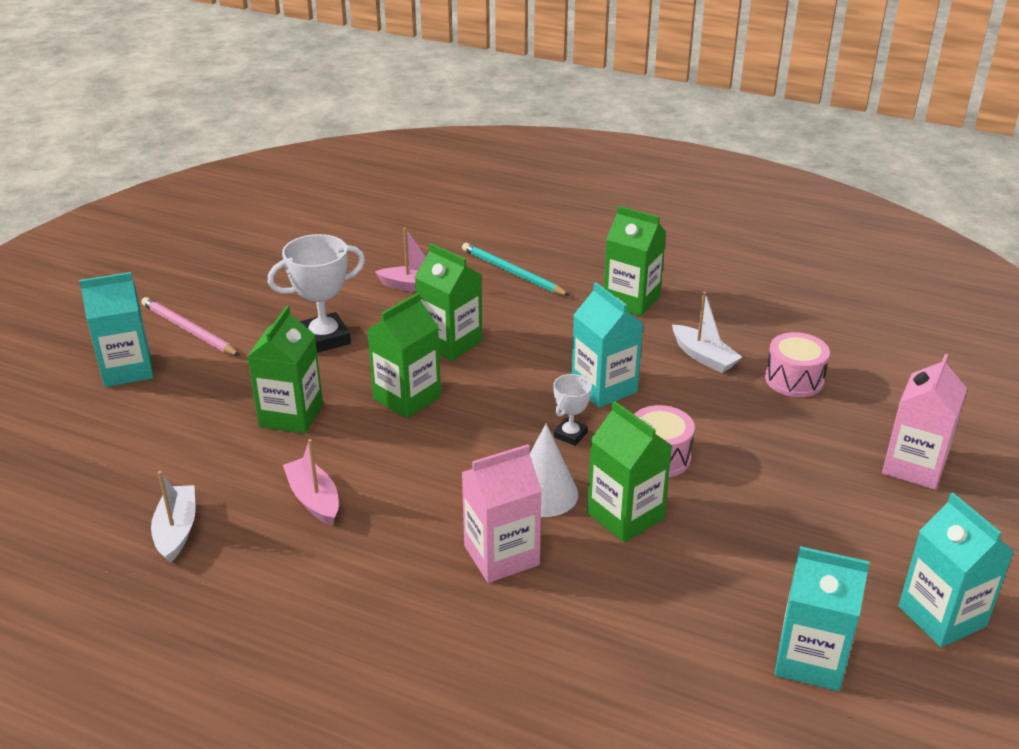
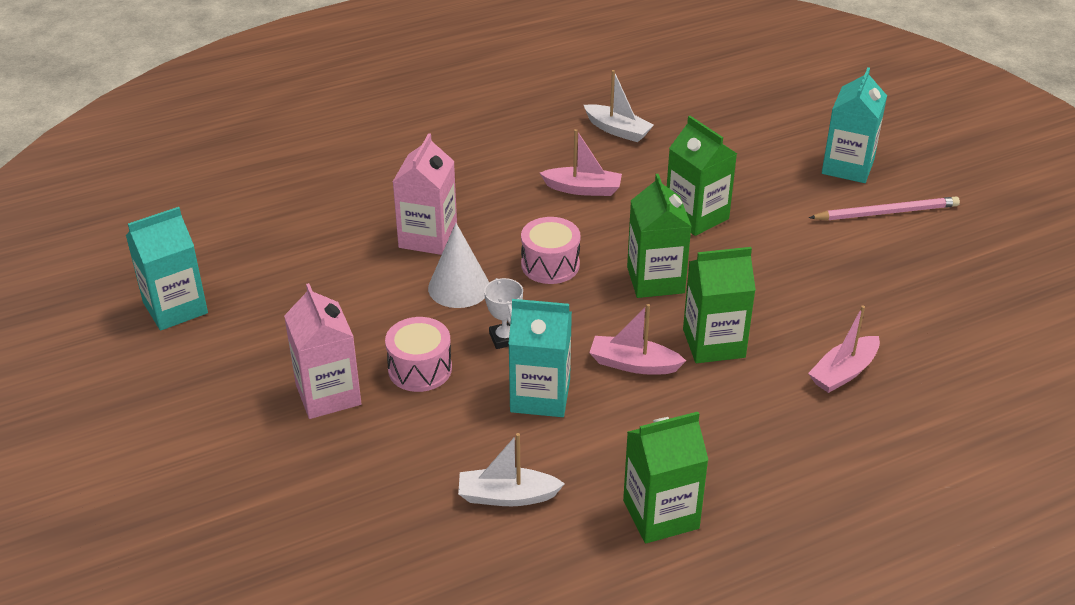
camera: 130 degrees right, 5 degrees up
(324, 338) = (797, 276): white trophy -> none
(512, 272) = (809, 457): turquoise pencil -> none
(517, 365) = (633, 364): none -> pink boat
(625, 516) = (387, 311): green carton -> none
(794, 379) = (400, 534): pink drum -> pink drum (550, 265)
(914, 466) = (211, 512): pink carton -> pink carton (328, 394)
(941, 616) = (105, 392): turquoise carton -> none

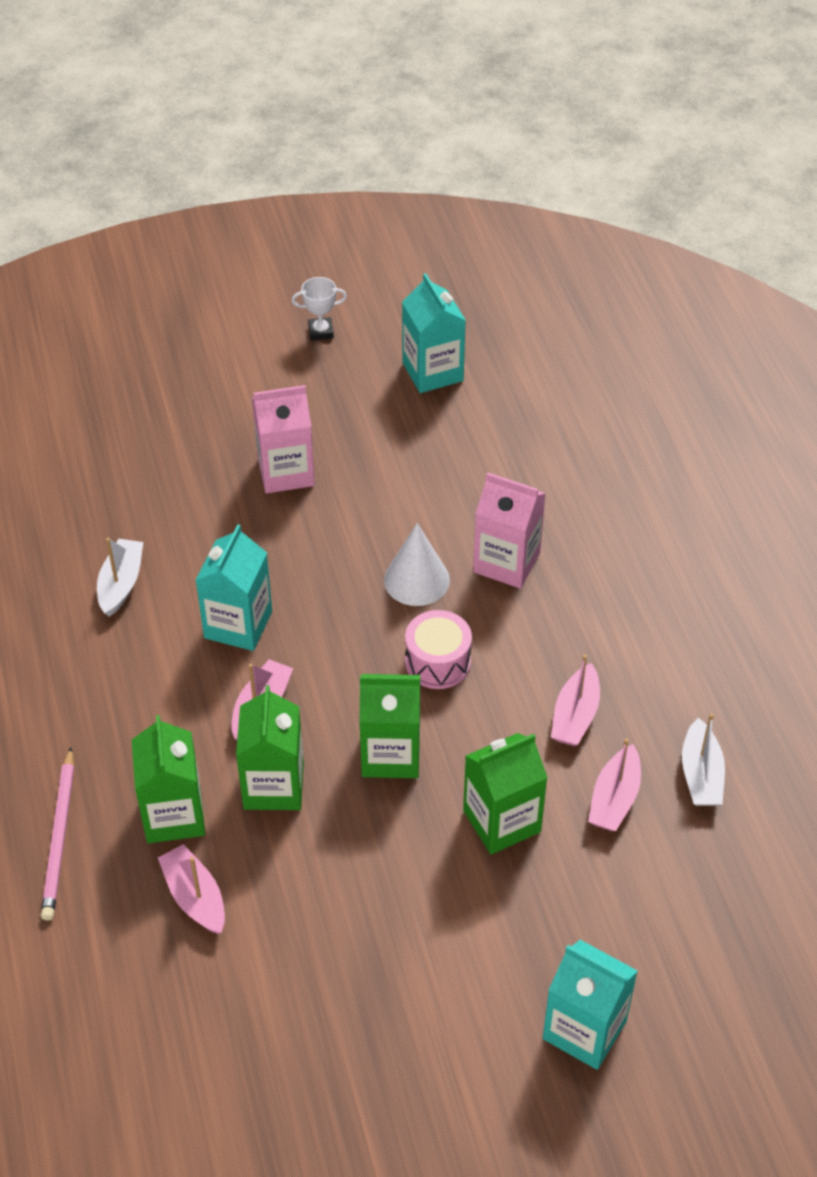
camera: 100 degrees right, 10 degrees up
(420, 369) = (301, 538): pink drum -> none
(504, 338) = (328, 607): white trophy -> white trophy (321, 331)
(617, 130) = (700, 774): white boat -> white boat turned 45 degrees counterclockwise
(654, 166) = (614, 798): none -> pink boat
(661, 514) = (60, 691): green carton -> green carton (174, 815)
(886, 212) = (473, 1044): pink pencil -> pink pencil (60, 837)

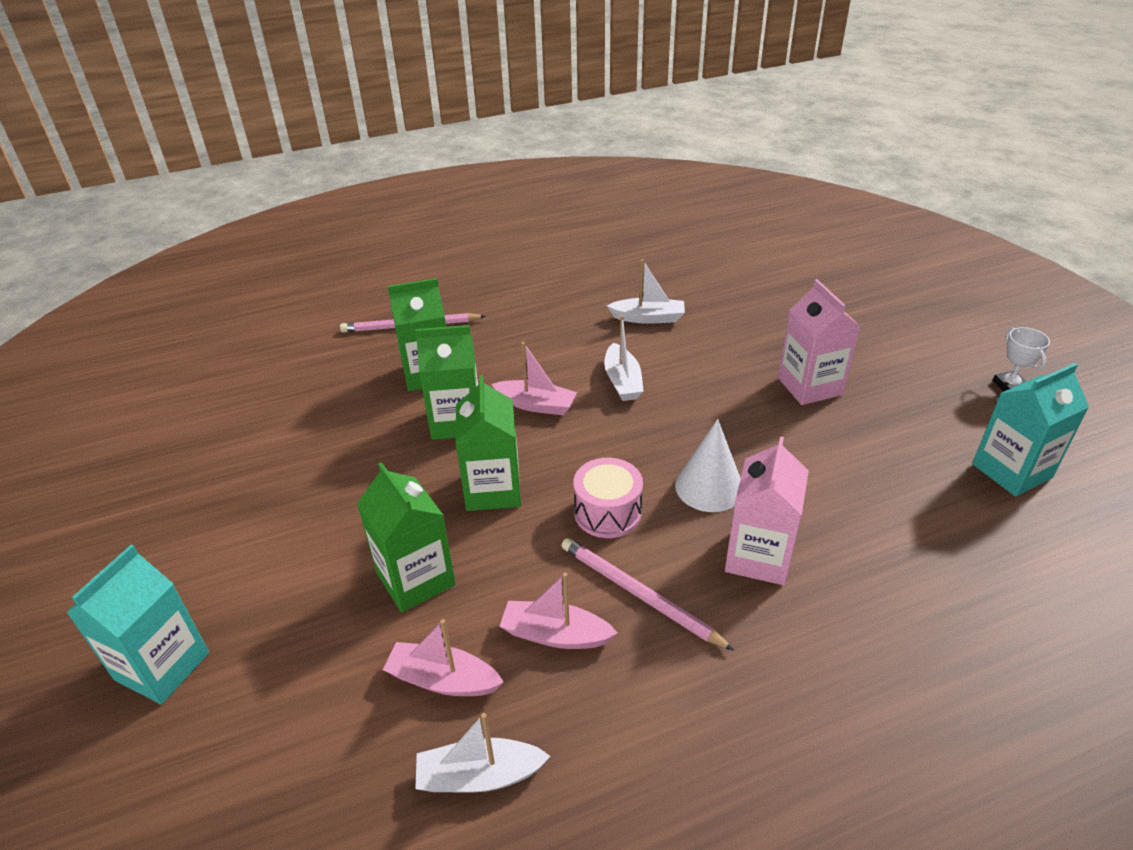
camera: 85 degrees right, 10 degrees down
(195, 897) = (352, 394): pink boat -> none
(238, 624) = (622, 381): turquoise carton -> white boat
(538, 652) = (639, 594): none -> pink pencil

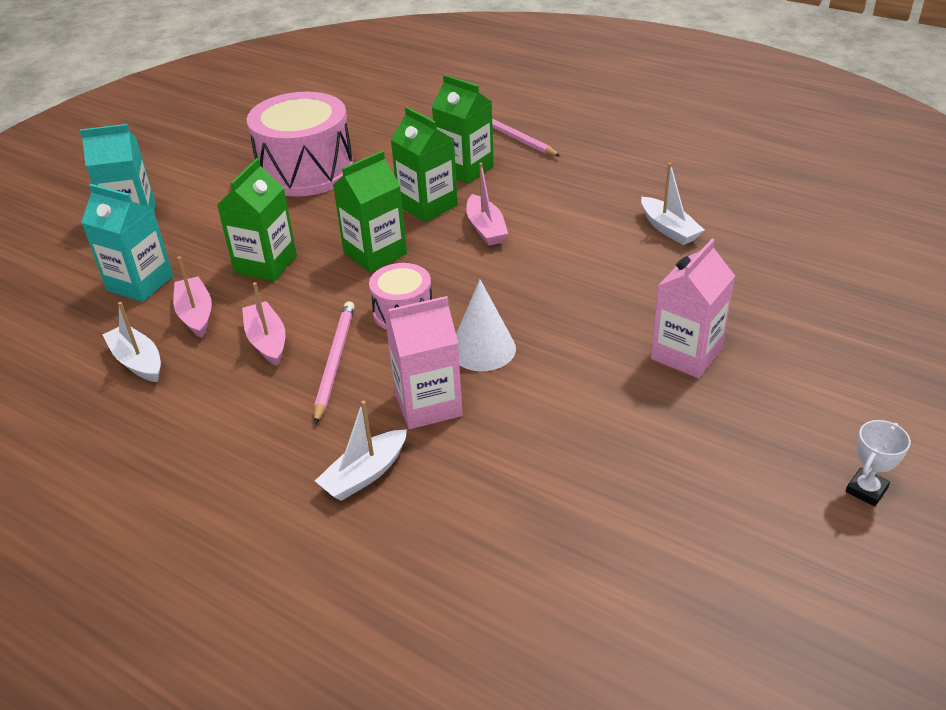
camera: 55 degrees right, 0 degrees up
(280, 474) = (306, 171): none -> pink drum
(622, 381) = (564, 254): white boat -> white boat (364, 474)
(1011, 471) = (711, 528): turquoise carton -> turquoise carton (140, 283)

